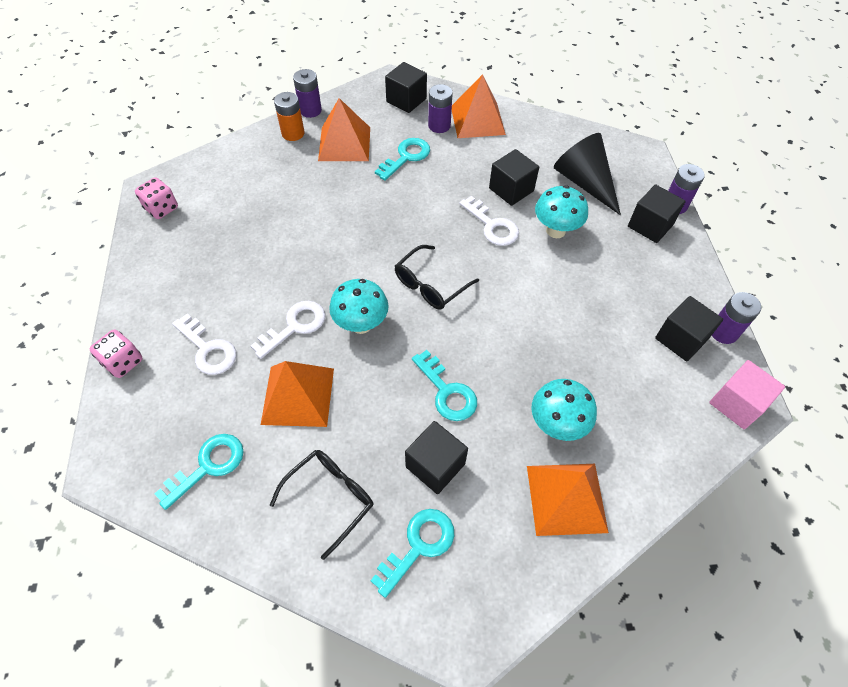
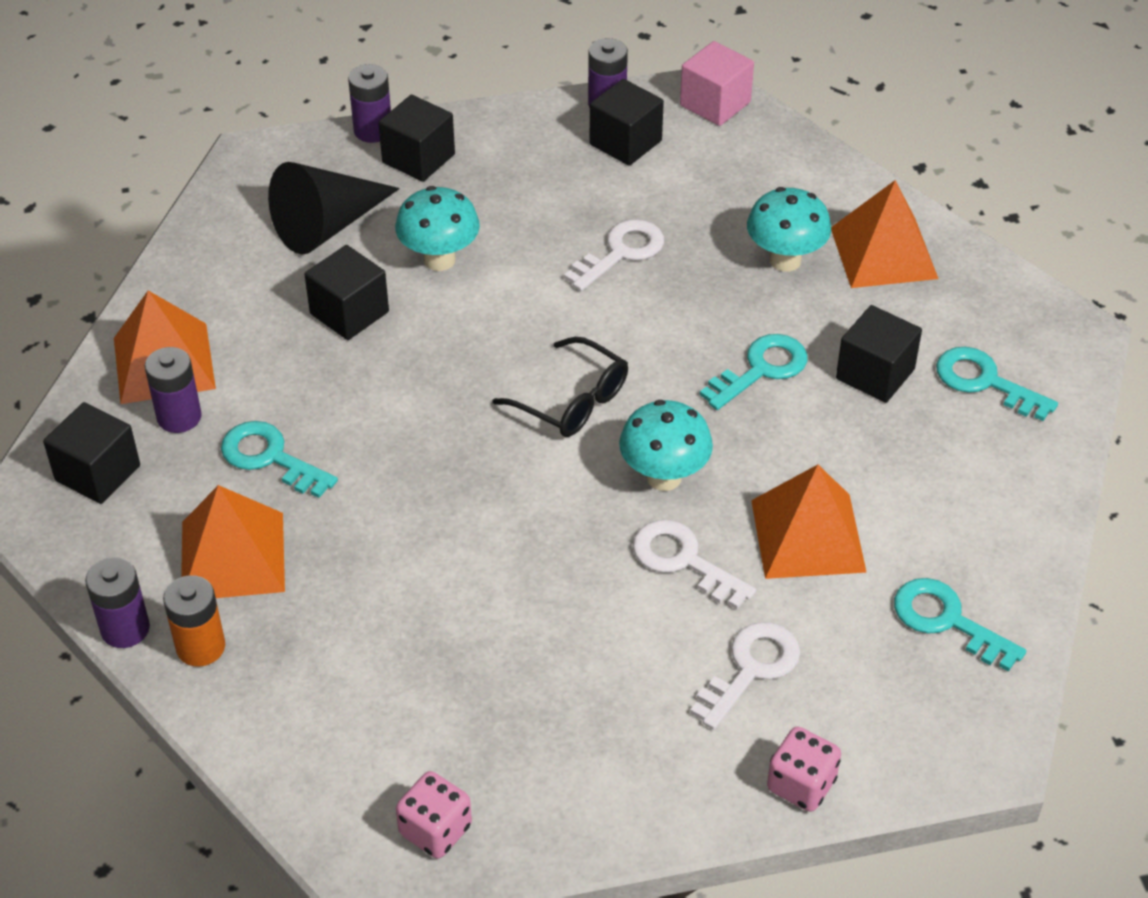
camera: 95 degrees left, 10 degrees down
(331, 498) = (951, 475): black glasses -> none
(492, 226) = (436, 333): white key -> white key (621, 252)

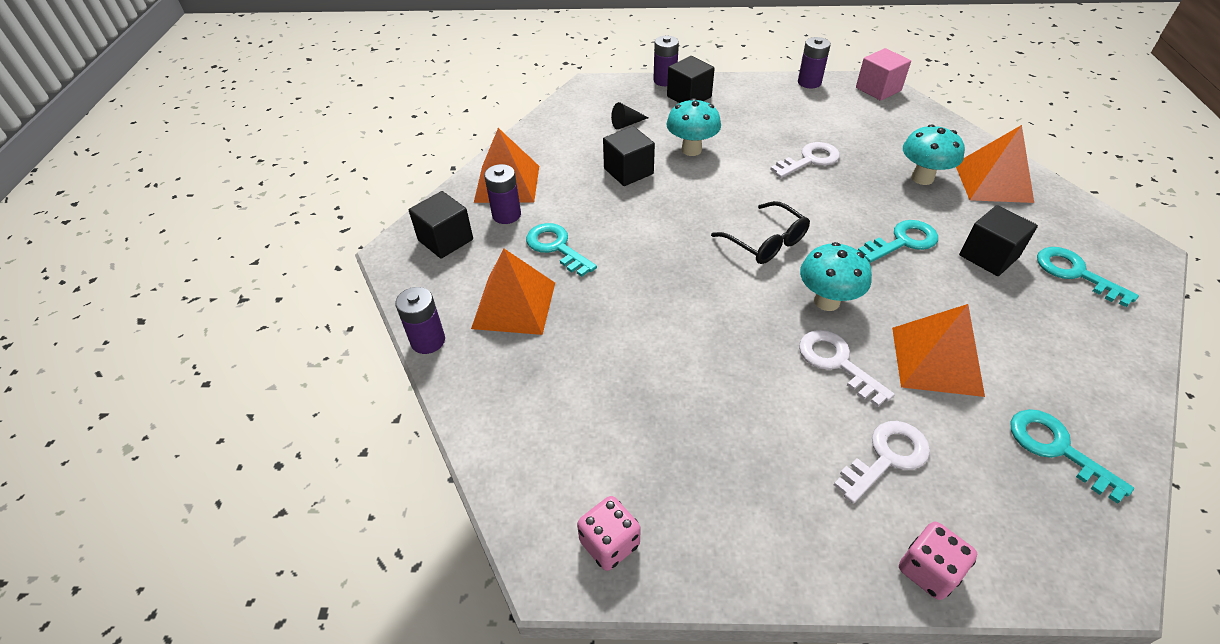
camera: 15 degrees right, 0 degrees up
(200, 647) = (474, 362): orange battery -> none
(328, 225) = (626, 124): black cone -> black cone, size x0.46
(625, 142) = (819, 102): black cube -> none

